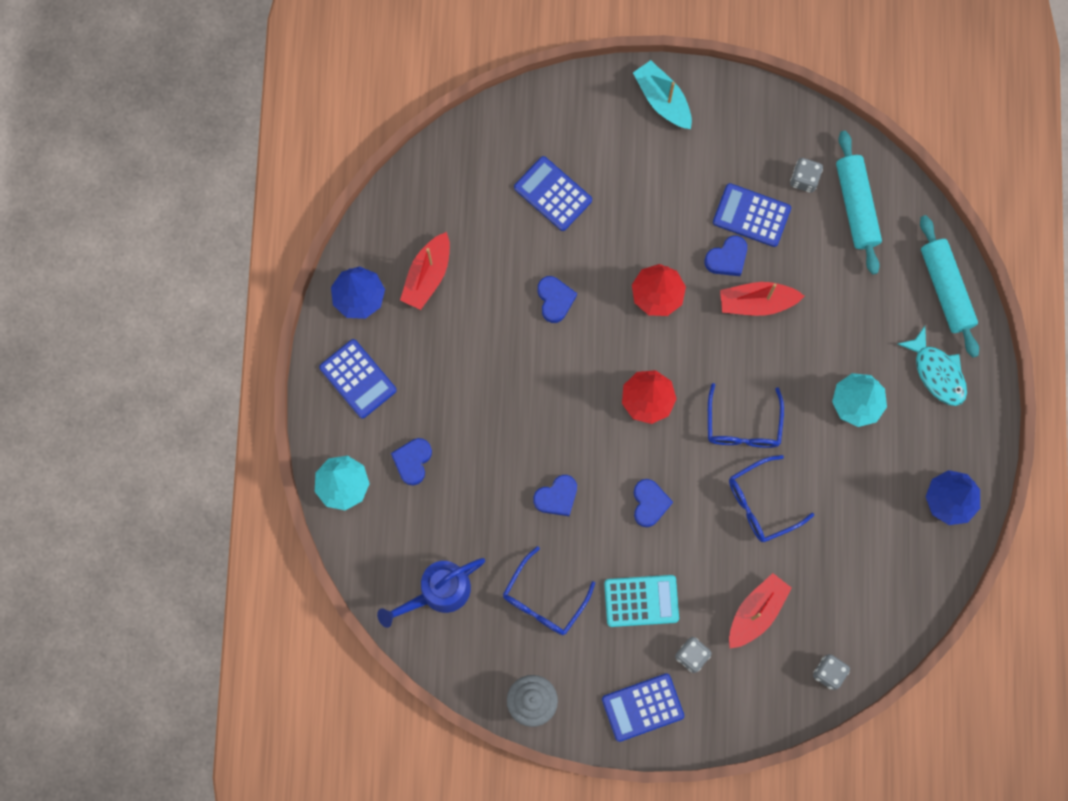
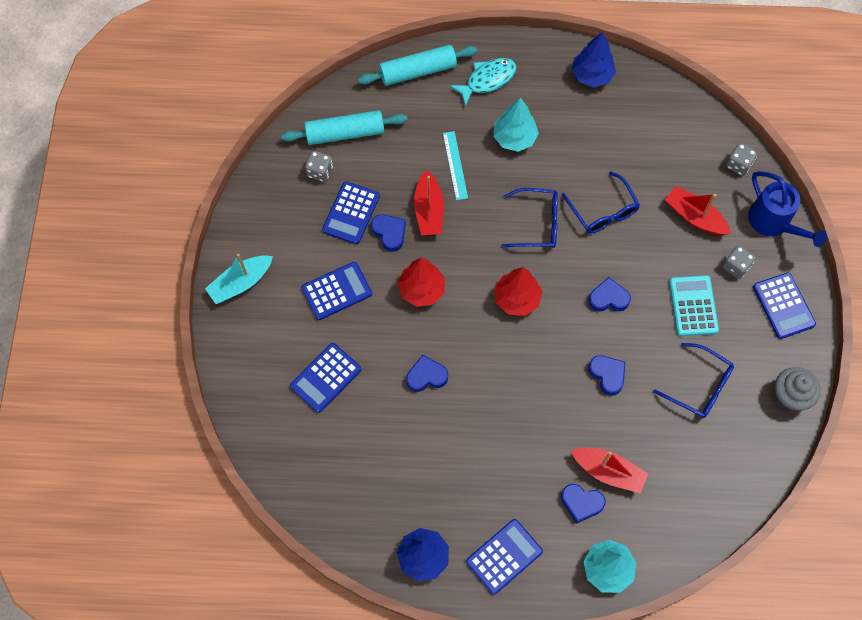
camera: 90 degrees left, 10 degrees down
(427, 275) = (402, 491): red boat -> red boat (608, 471)
(437, 592) = (701, 479): blue watering can -> blue watering can (773, 223)
(654, 202) = (337, 291): none -> blue calculator
(817, 332) = (455, 165): none -> turquoise ruler

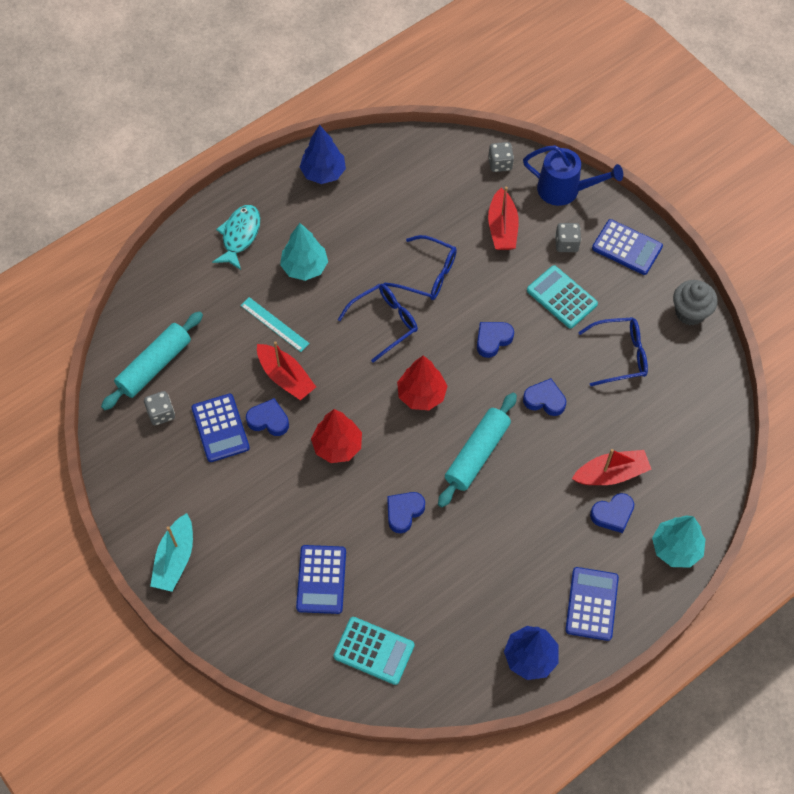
camera: 40 degrees left, 5 degrees down
(317, 458) = (374, 651): none -> turquoise calculator
(337, 291) = (266, 501): blue calculator -> none
(418, 71) = (172, 269): turquoise rolling pin -> turquoise rolling pin (477, 454)
(694, 217) = (502, 228): red boat -> red boat turned 90 degrees counterclockwise

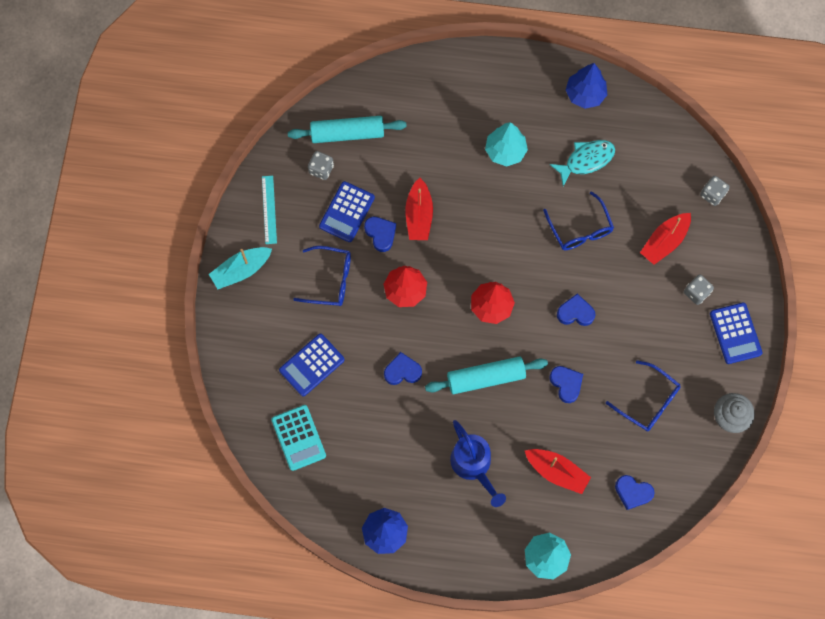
camera: 45 degrees right, 10 degrees up
(240, 236) = (486, 91): turquoise fish -> turquoise fish (586, 160)
(274, 324) = (447, 173): turquoise ruler -> turquoise ruler (269, 209)
(384, 322) = (517, 236): blue glasses -> blue glasses (330, 280)
(561, 297) = (652, 326): turquoise calculator -> none
(565, 190) = (737, 254): blue watering can -> blue watering can (474, 466)
(591, 604) = (456, 538): blue calculator -> none
(612, 514) = (529, 498): blue heart -> blue heart (633, 492)

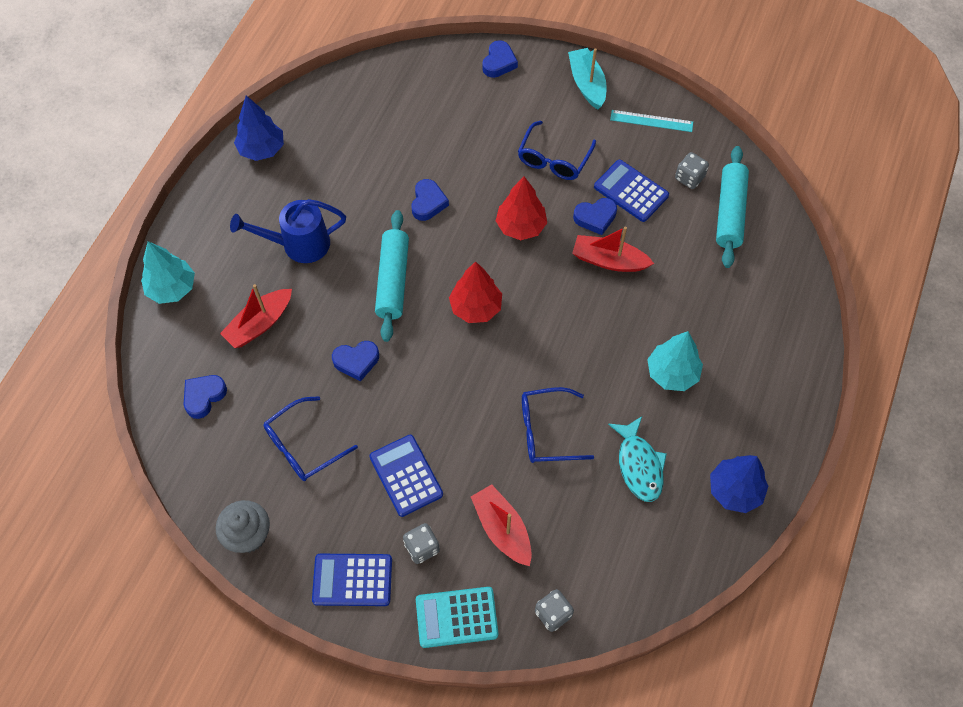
camera: 105 degrees right, 10 degrees down
(298, 438) = (389, 97): turquoise calculator -> turquoise calculator (456, 617)
(312, 365) = (462, 124): blue calculator -> blue calculator (406, 475)
(575, 313) = (440, 395): blue heart -> blue heart (499, 62)

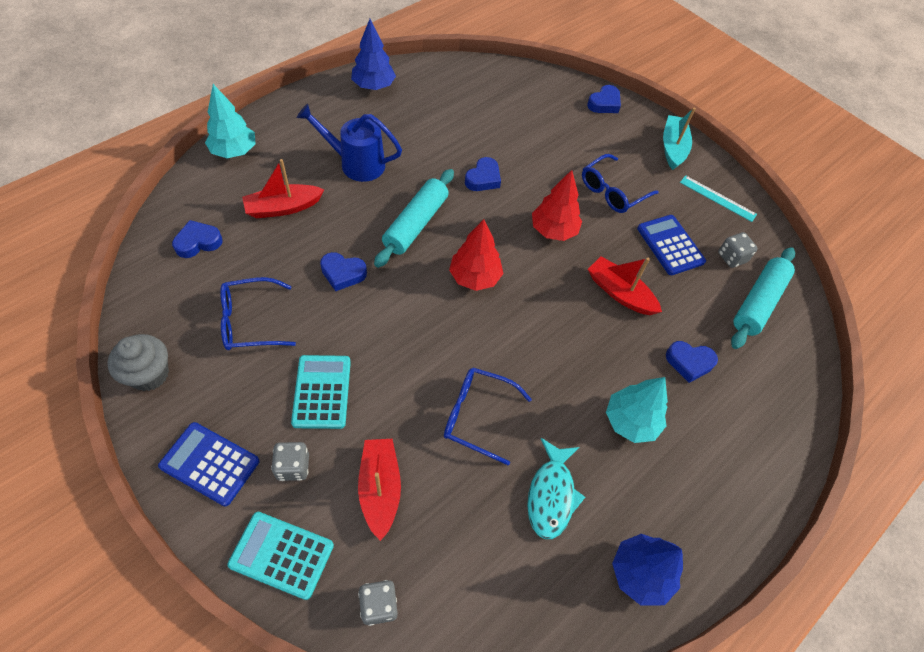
camera: 20 degrees right, 5 degrees down
(406, 475) = (322, 392): blue calculator -> turquoise calculator
(595, 218) = (625, 252): blue heart -> blue heart (689, 362)

